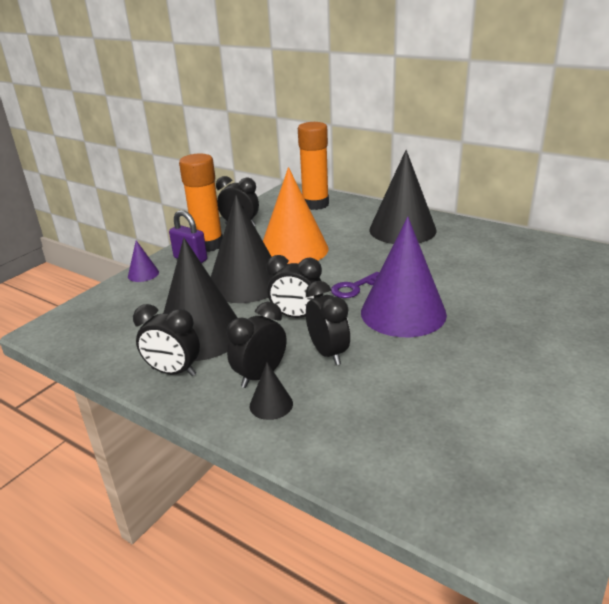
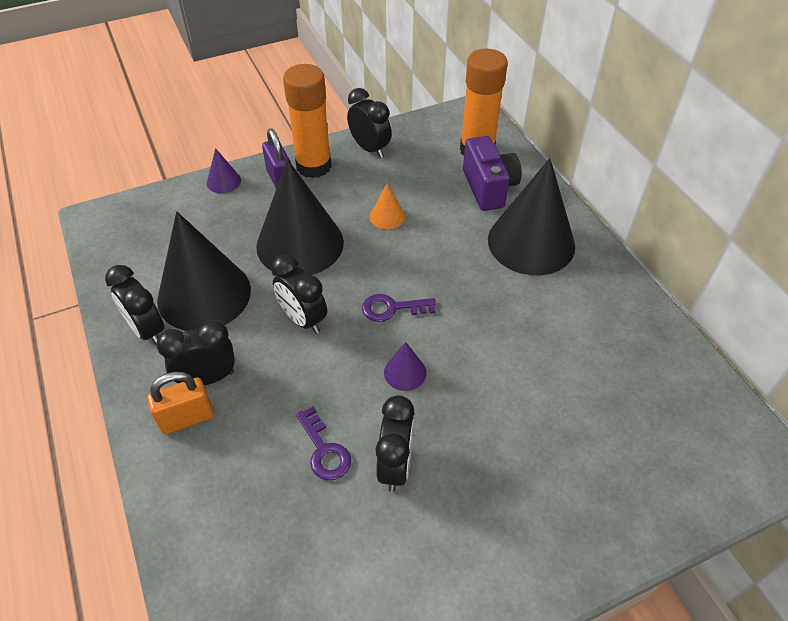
camera: 30 degrees right, 20 degrees up
(271, 404) = (187, 418): black cone -> orange padlock
(293, 249) = (387, 216): orange cone -> orange cone, size x0.42
(328, 353) = (286, 385): black clock -> black clock (395, 466)
(345, 217) = (489, 188): none -> purple camera
(399, 372) = (324, 450): none -> purple key
(403, 313) = (405, 372): purple cone -> purple cone, size x0.42

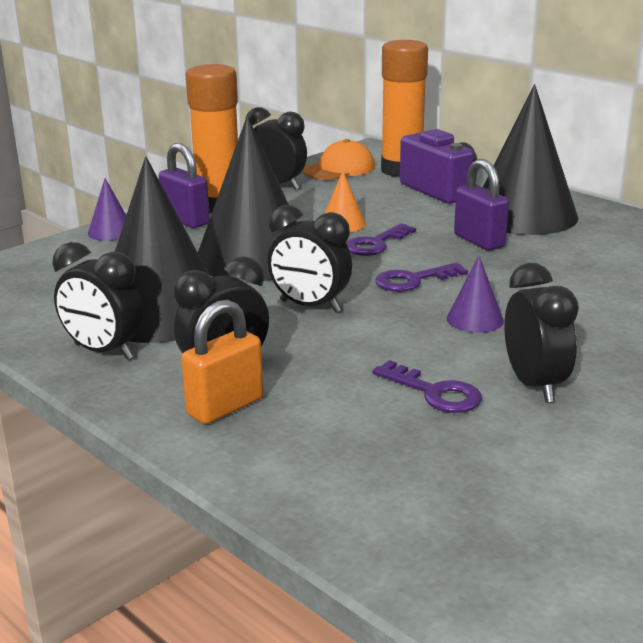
camera: 20 degrees left, 25 degrees down
(394, 251) = (376, 244): none -> purple key
(430, 135) = (339, 169): none -> orange cap
(473, 270) = (479, 241): none -> purple padlock

